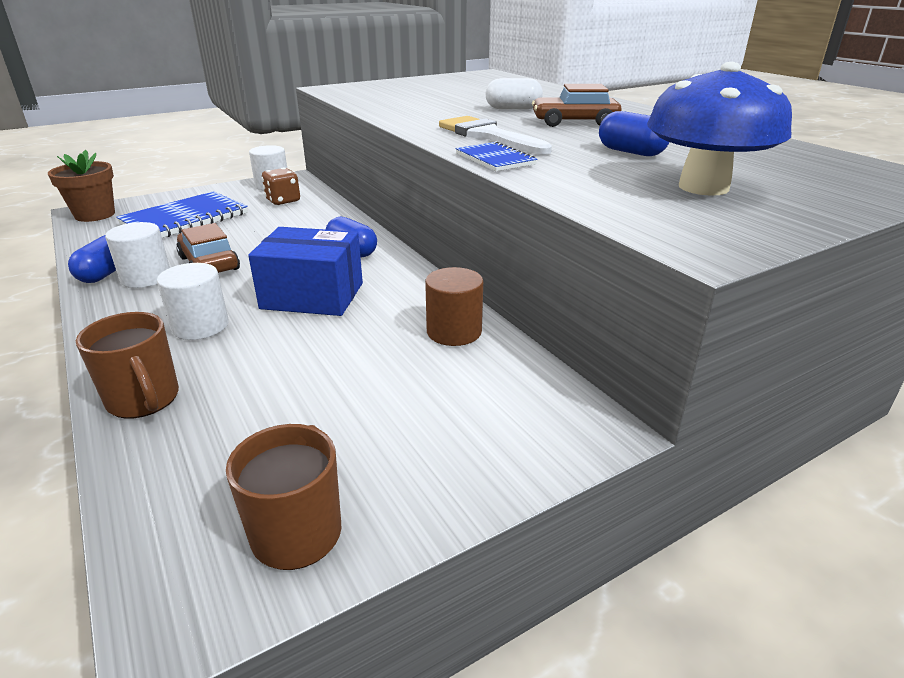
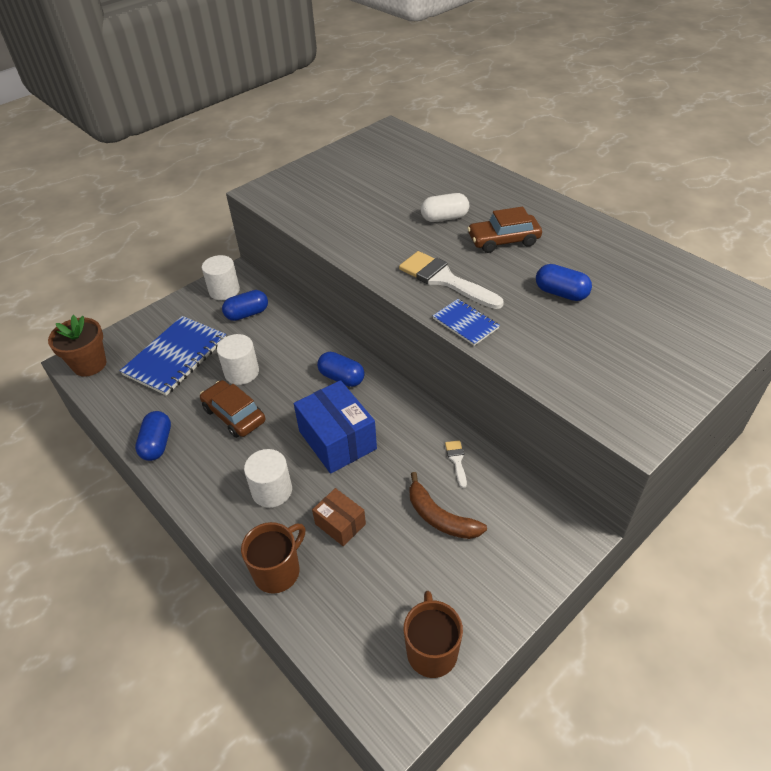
camera: 10 degrees left, 15 degrees up
(144, 400) = (278, 571): brown mug -> brown mug turned 90 degrees counterclockwise
(146, 277) = (194, 442): white cylinder -> white cylinder (241, 372)
(262, 367) = (340, 524): none -> brown box
(283, 201) = (247, 314): brown dice -> blue capsule
(312, 296) = (337, 440): blue box -> blue box turned 60 degrees clockwise
(401, 381) = (440, 517): none -> brown banana
(454, 331) = (456, 460): brown cylinder -> white brush
(703, 187) = (622, 345): blue mushroom -> none

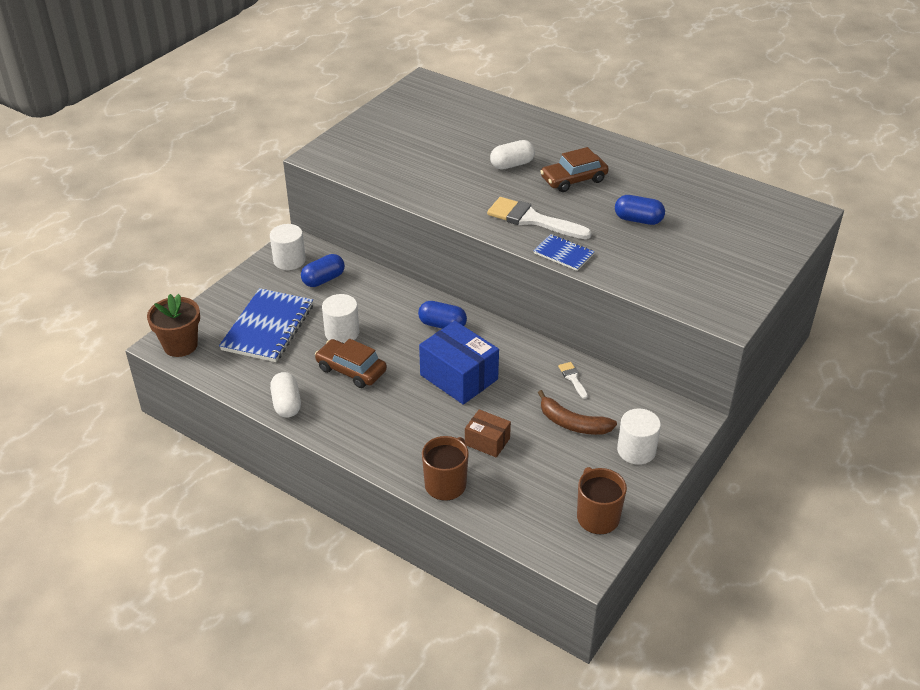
camera: 15 degrees left, 5 degrees down
(157, 444) = (286, 404): blue capsule -> white capsule
(272, 490) = (414, 425): white cylinder -> white cylinder (636, 450)

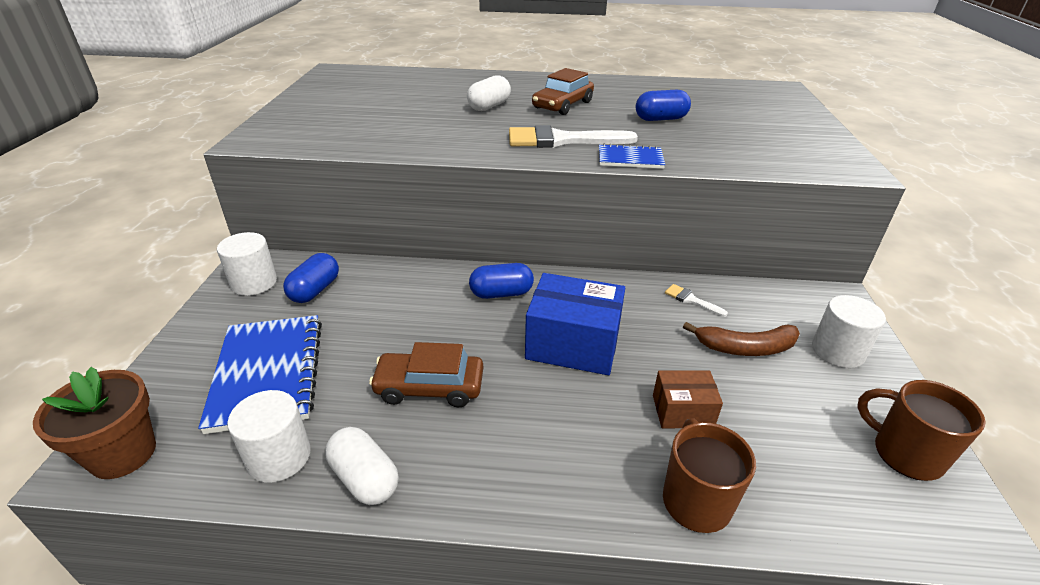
camera: 30 degrees left, 5 degrees down
(342, 333) = (382, 344): white cylinder -> white cylinder (279, 457)

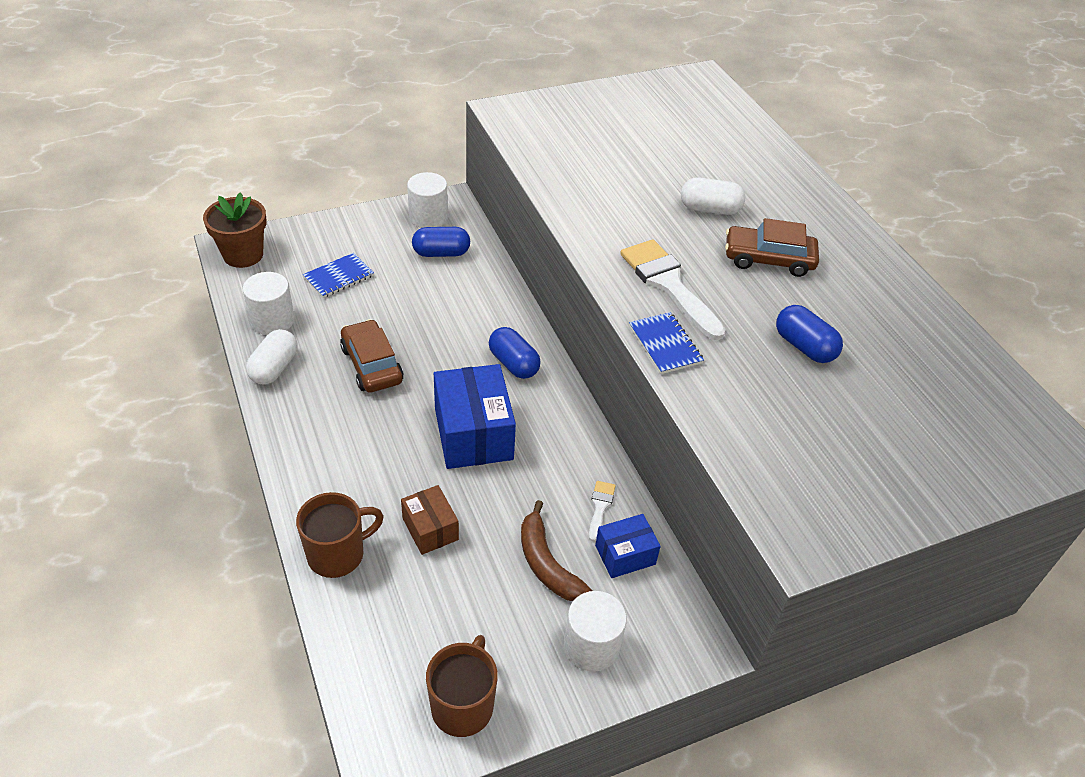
camera: 60 degrees right, 10 degrees up
(267, 373) = (339, 277): blue notebook -> blue notebook, size x0.53
(745, 304) = (625, 555): none -> blue box

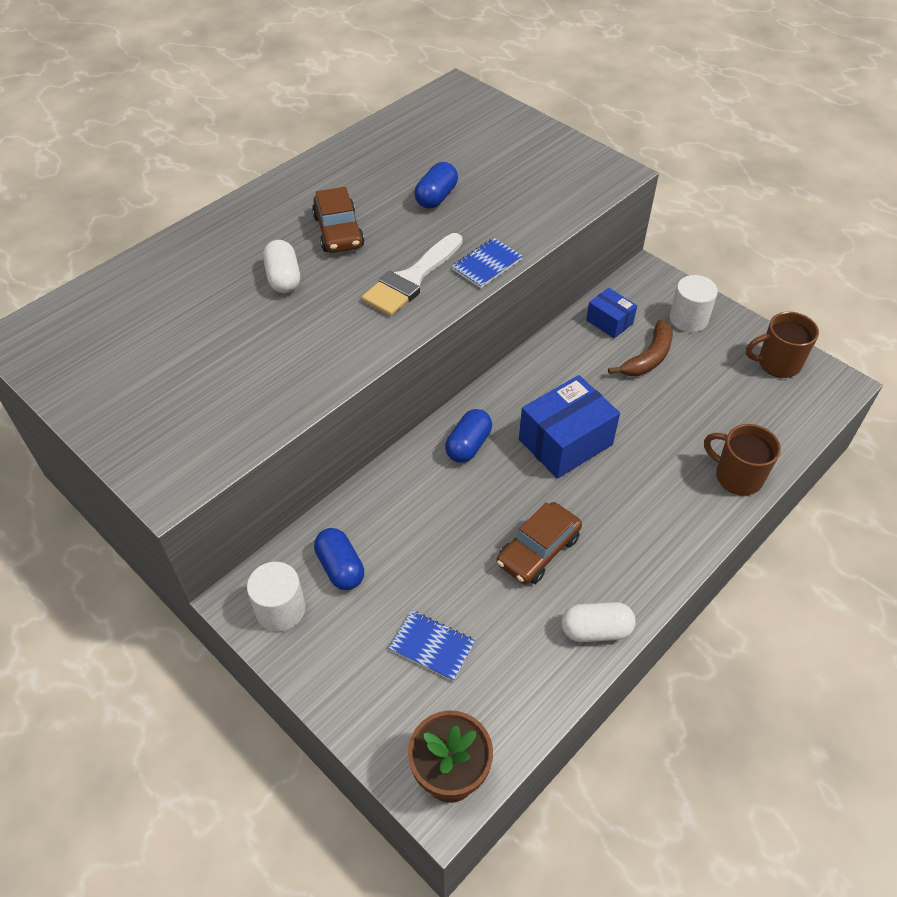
camera: 110 degrees left, 5 degrees up
(272, 320) = (535, 673): white cylinder -> none
(430, 529) = (672, 431): brown box -> none
(600, 507) = (579, 345): white brush -> none

